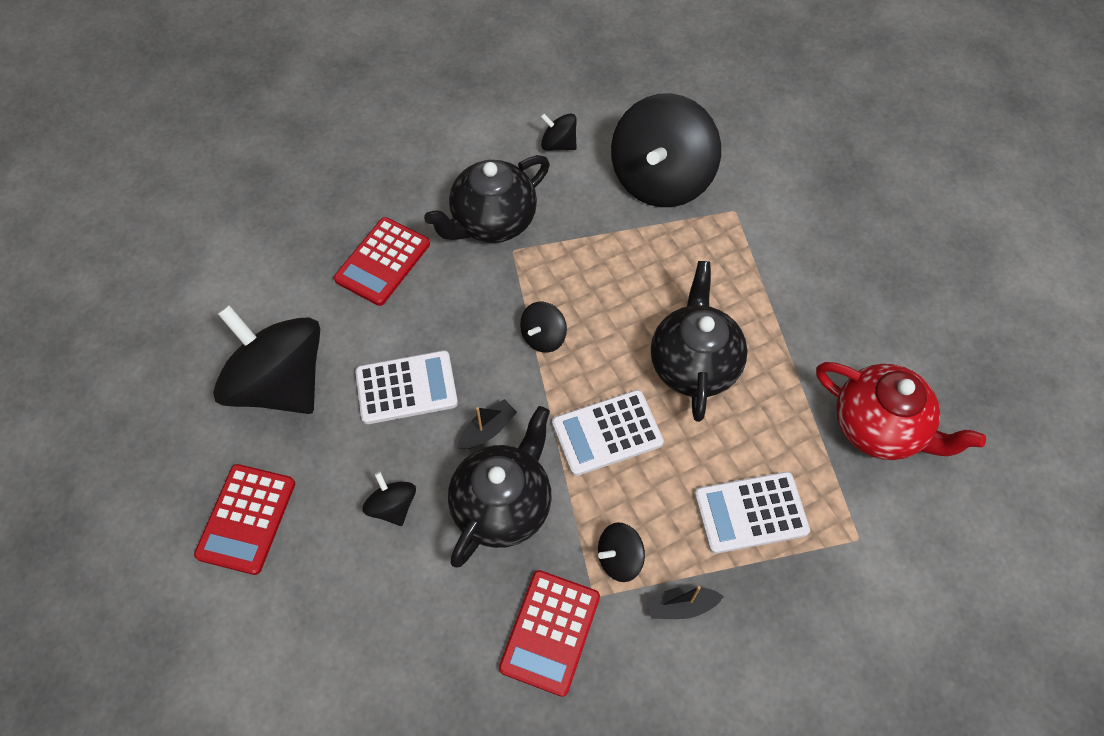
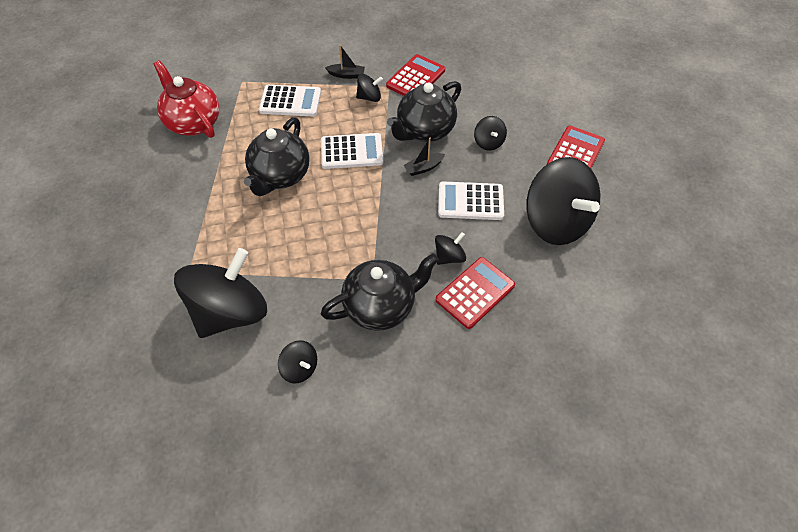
camera: 165 degrees left, 5 degrees down
(543, 337) = (370, 213): black spinning top -> black spinning top (449, 257)

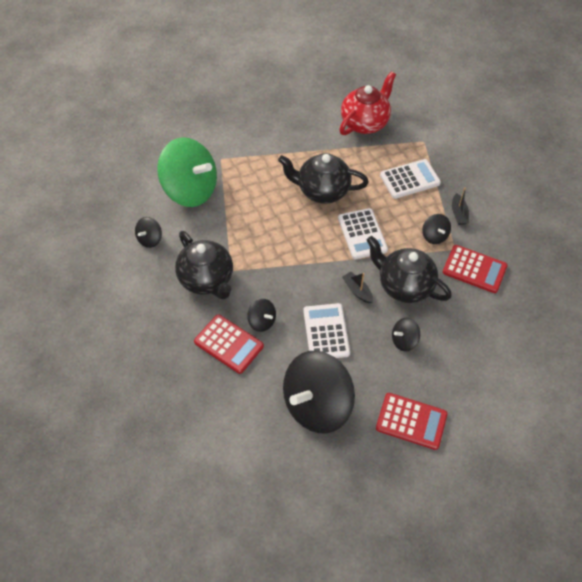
camera: 80 degrees right, 0 degrees up
(230, 312) = (190, 190): black spinning top -> green spinning top
(290, 101) = (410, 179): white calculator -> white calculator turned 105 degrees counterclockwise

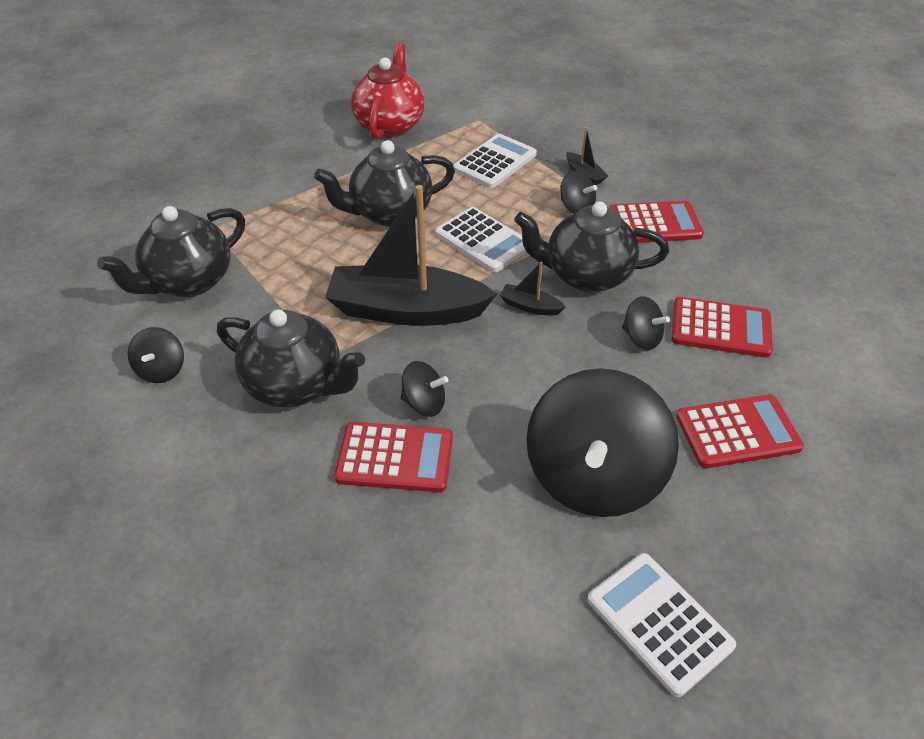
camera: 30 degrees left, 10 degrees down
(190, 190) = (189, 282): green spinning top -> black teapot
(289, 261) = (407, 310): none -> black boat
(326, 332) = (528, 375): white calculator -> white calculator (659, 622)
(404, 340) = (641, 338): black spinning top -> black spinning top turned 90 degrees counterclockwise
(455, 357) = (720, 328): none -> red calculator

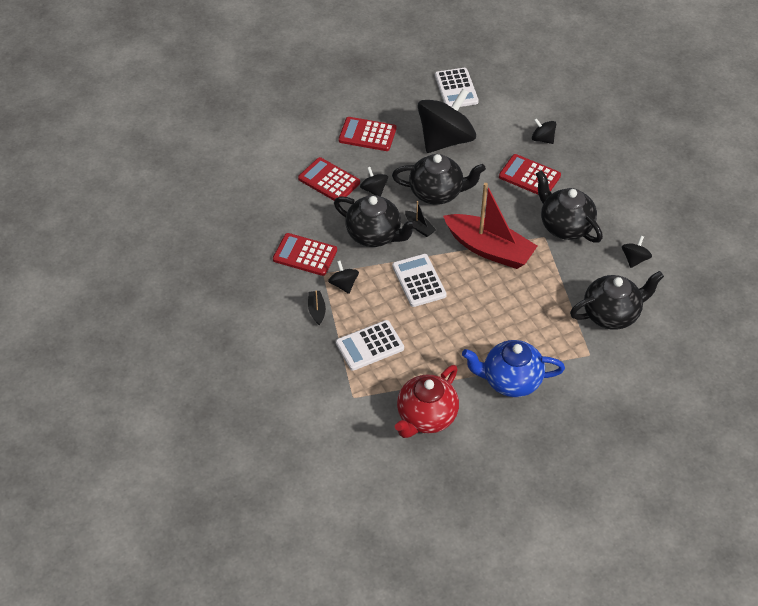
camera: 155 degrees left, 5 degrees up
(308, 177) = (510, 380): none -> blue teapot
(390, 213) = (467, 324): black teapot -> black teapot (437, 193)
(407, 310) = (489, 249): black boat -> red boat
(424, 403) = (504, 195): black spinning top -> black spinning top (542, 139)

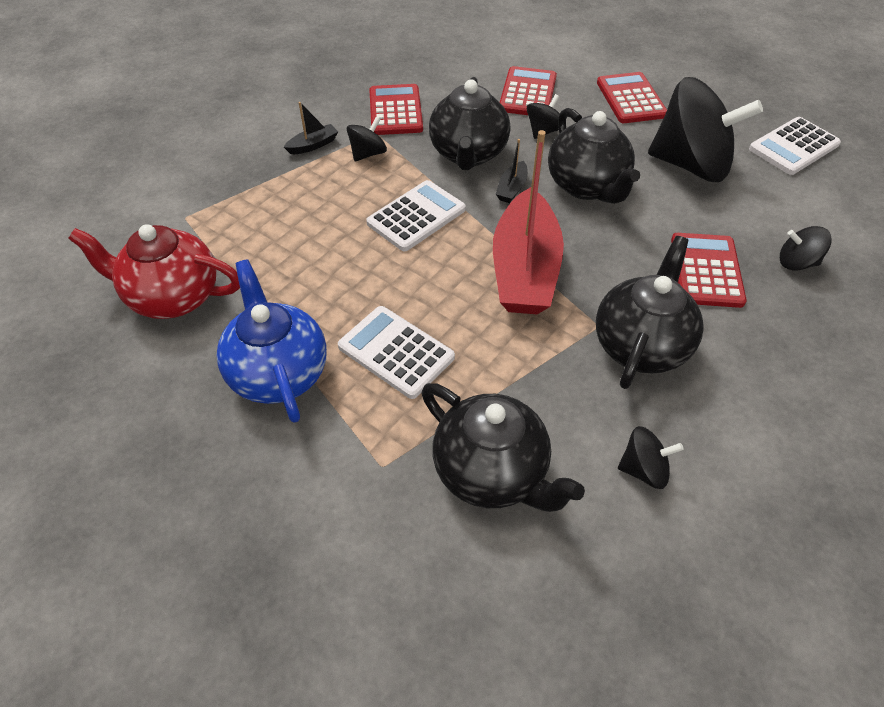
camera: 65 degrees right, 0 degrees up
(369, 346) = (277, 206): white calculator -> white calculator (396, 352)
(542, 139) = (796, 263): black spinning top -> black spinning top turned 90 degrees counterclockwise

